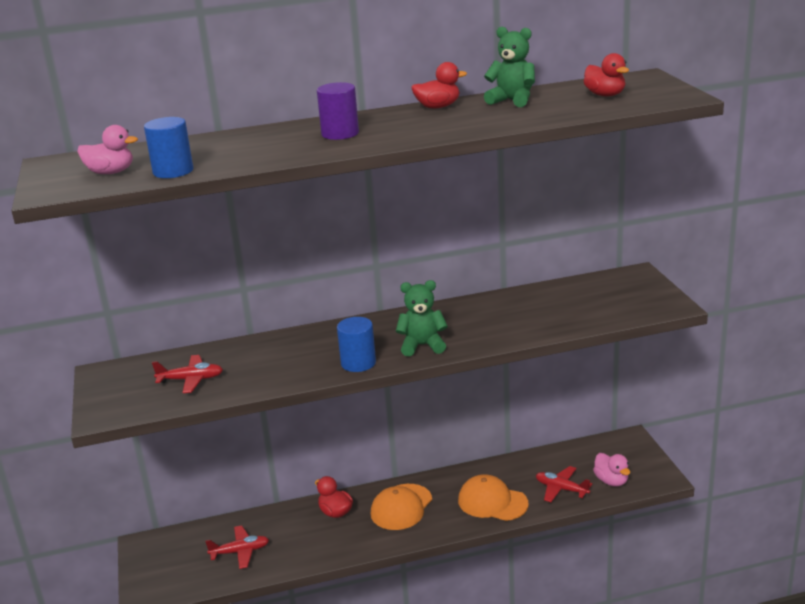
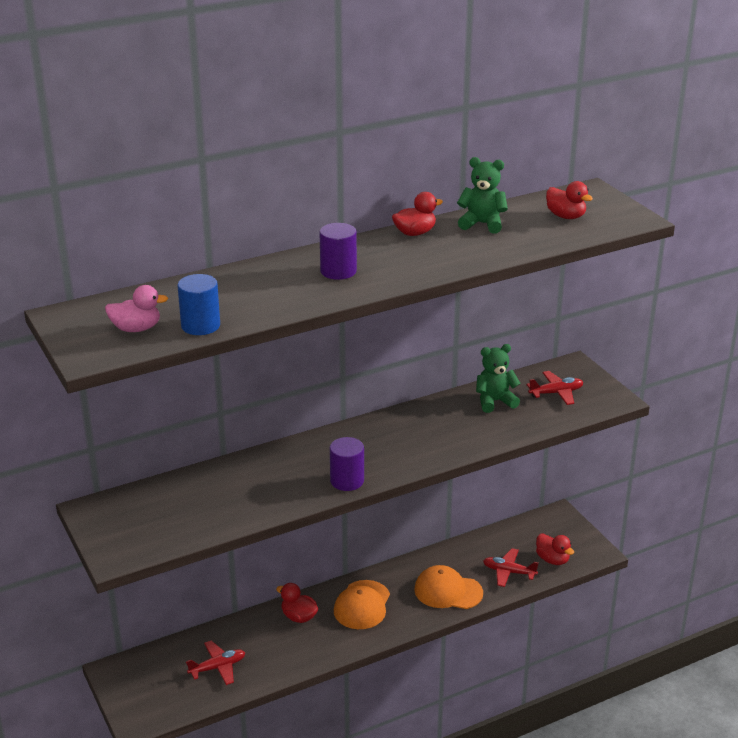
camera: 15 degrees left, 5 degrees up
(191, 380) = (188, 511): red plane -> red plane (556, 393)
(358, 363) = (347, 481): blue cylinder -> purple cylinder
(422, 346) = (401, 457): green teddy bear -> green teddy bear (495, 401)
(611, 481) = (552, 559): pink duck -> red duck

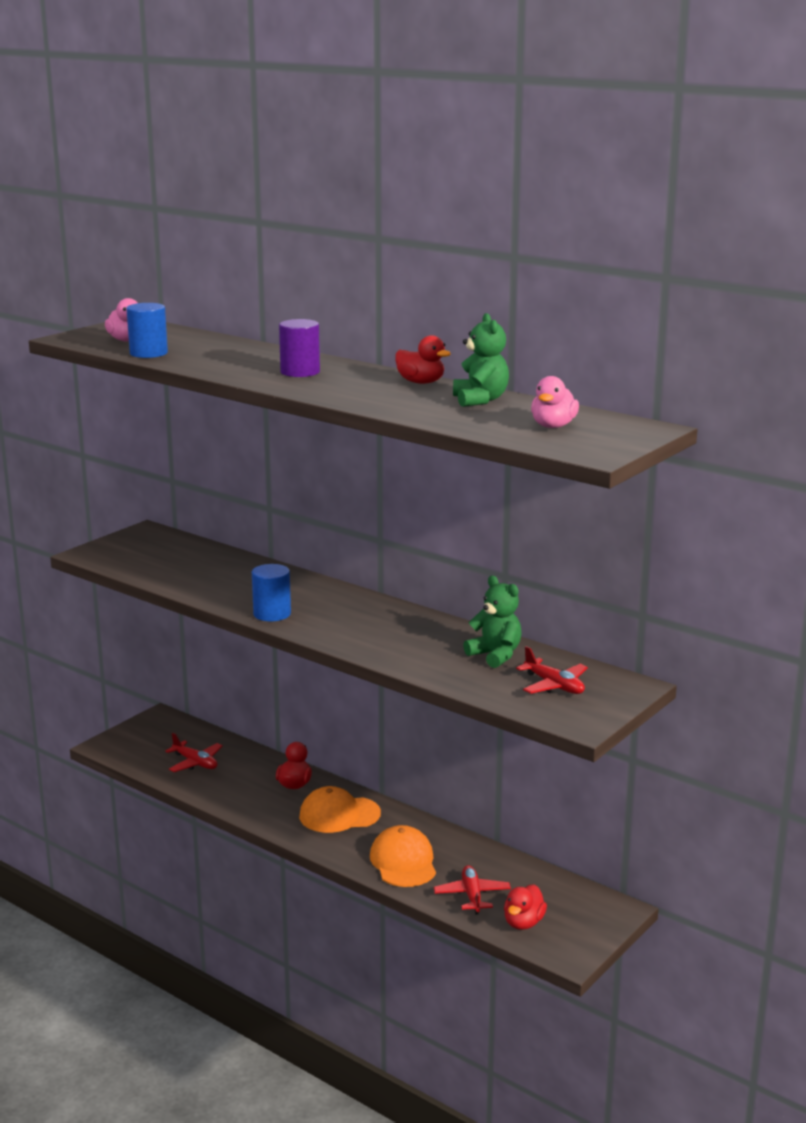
camera: 65 degrees right, 10 degrees down
(347, 481) = (272, 614): purple cylinder -> blue cylinder
(566, 216) = (553, 426): red duck -> pink duck

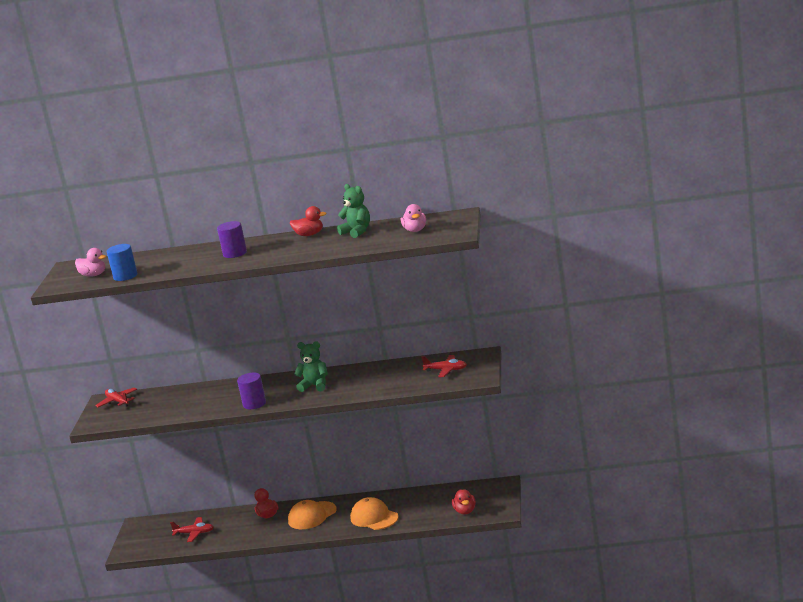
camera: 30 degrees left, 0 degrees up
(272, 614) = (254, 404): blue cylinder -> purple cylinder
(472, 895) = (426, 513): red plane -> red plane (117, 401)
(495, 655) = (399, 371): green teddy bear -> green teddy bear (315, 386)

